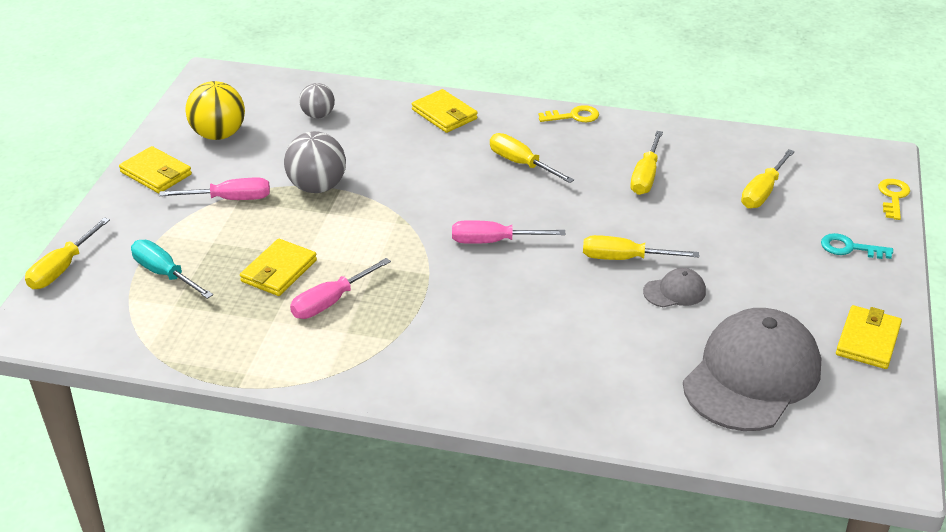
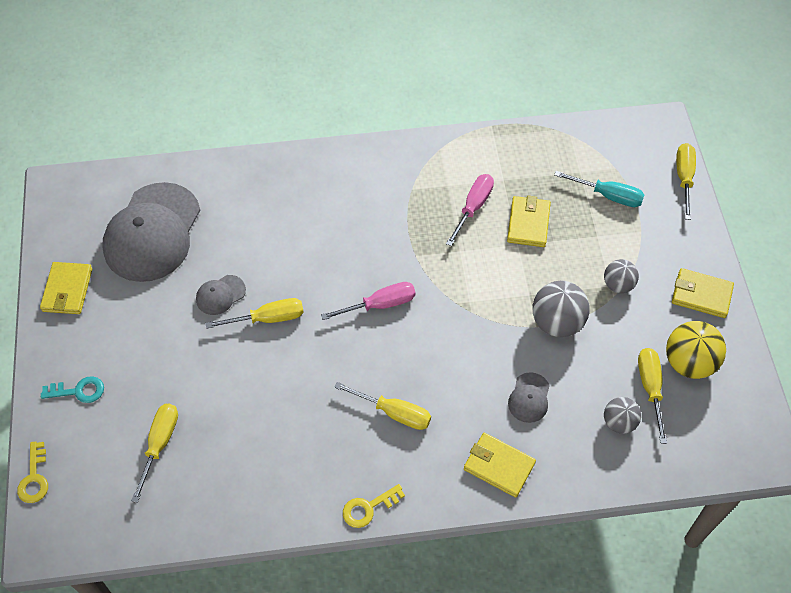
camera: 160 degrees right, 20 degrees up
(230, 199) = (618, 285): pink screwdriver -> grey ball
(386, 145) = (529, 398): none -> grey cap
(646, 176) = (273, 432): yellow screwdriver -> yellow screwdriver (650, 388)

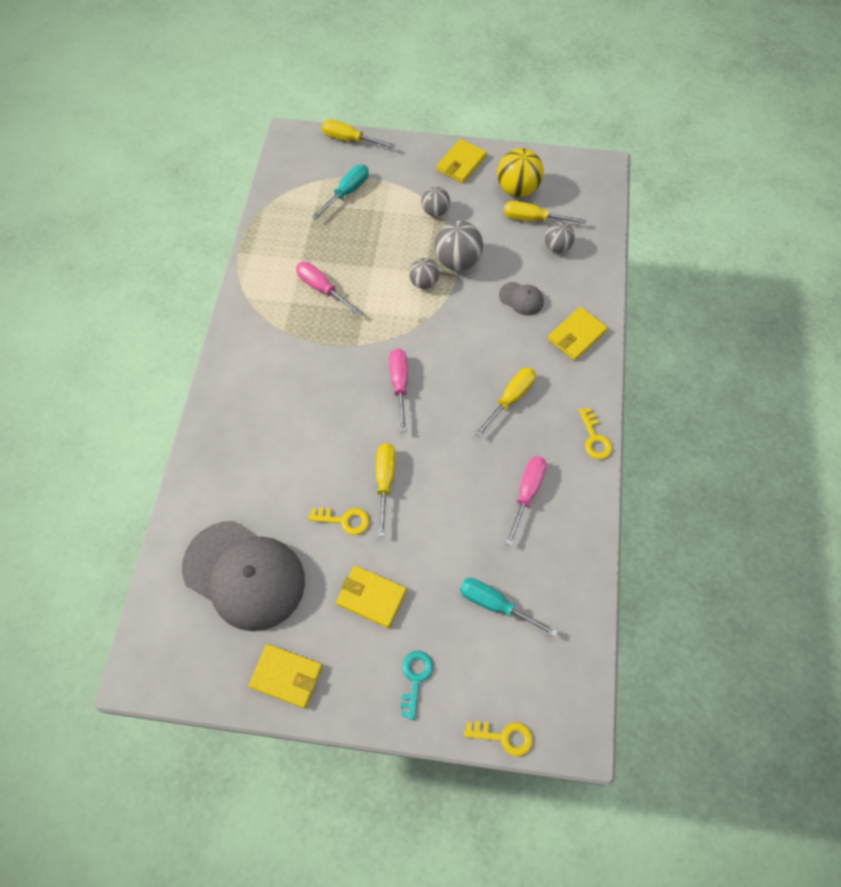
camera: 75 degrees left, 5 degrees up
(159, 444) = (495, 605): yellow screwdriver -> turquoise screwdriver
(220, 295) = (344, 520): grey cap -> yellow key
(285, 450) = (527, 493): none -> pink screwdriver
(515, 296) = (424, 282): none -> grey ball
(528, 223) = (354, 254): yellow wallet -> yellow wallet (371, 597)

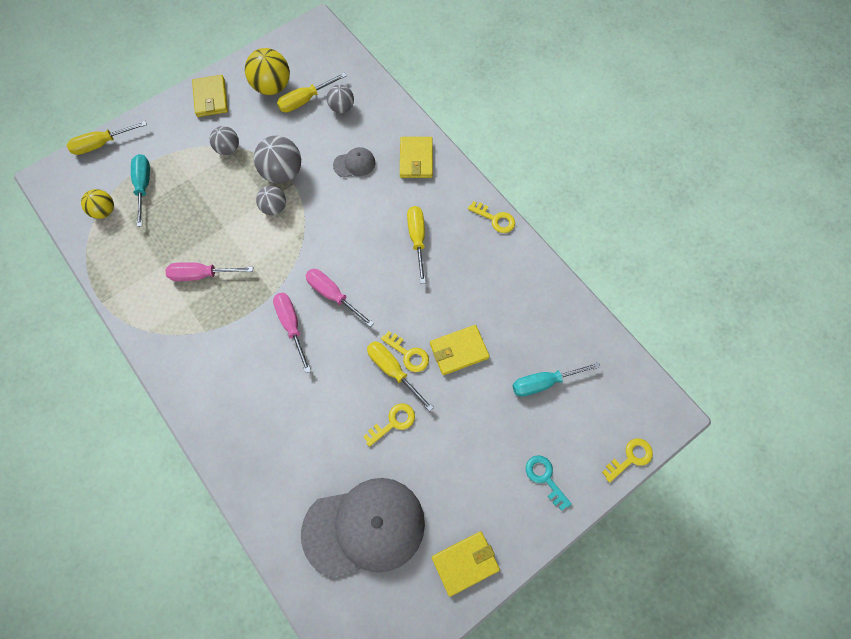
camera: 45 degrees left, 5 degrees up
(303, 189) = (104, 211): none -> yellow ball
(371, 597) = (464, 455): yellow wallet -> yellow wallet (459, 351)
(410, 480) = (408, 354): none -> yellow key
(527, 493) = (490, 293): pink screwdriver -> pink screwdriver (291, 326)

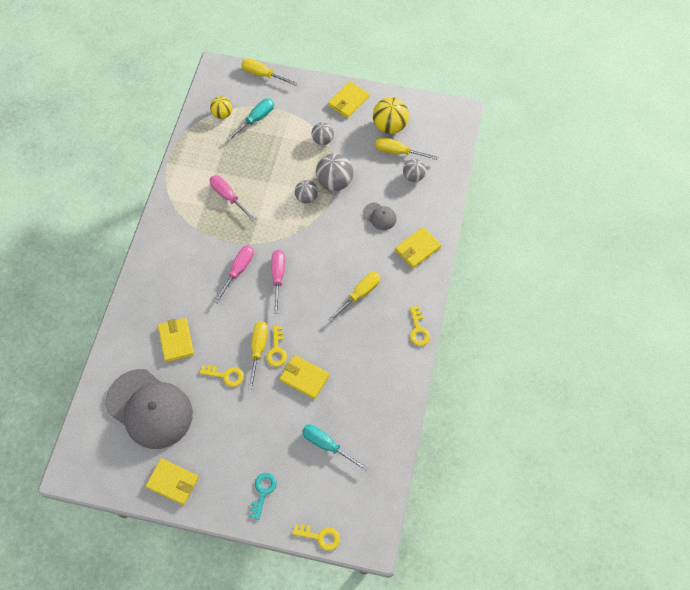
camera: 50 degrees right, 5 degrees down
(312, 443) = (176, 341): none -> yellow wallet

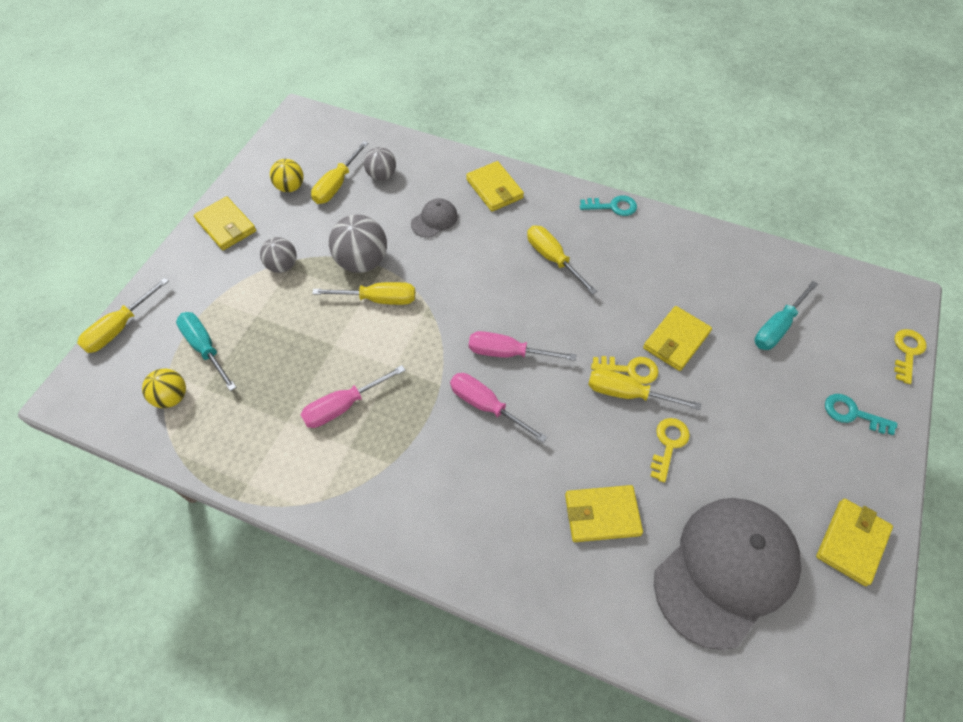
camera: 80 degrees left, 5 degrees down
(306, 198) = (378, 299): grey ball -> yellow screwdriver
(389, 126) = (290, 187): yellow ball -> yellow ball, size x0.62
(418, 329) = (612, 206): yellow key -> turquoise key

